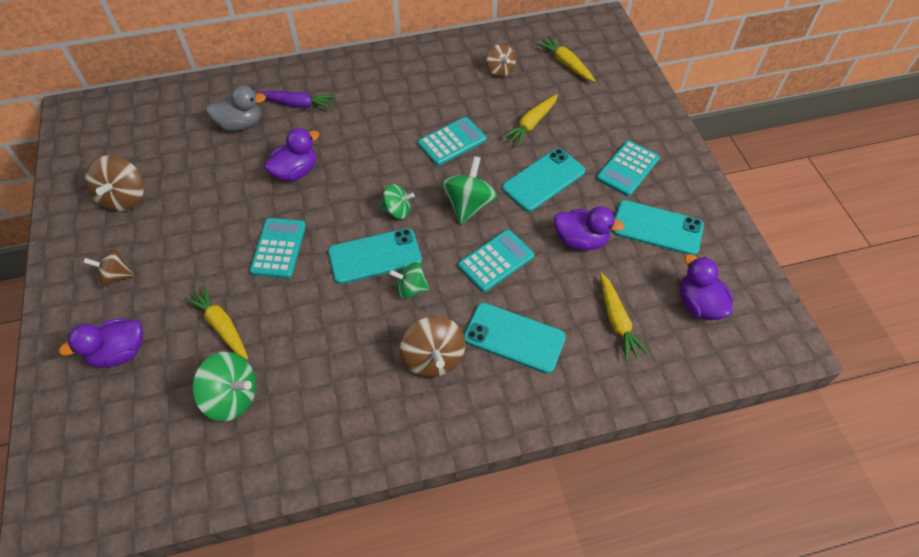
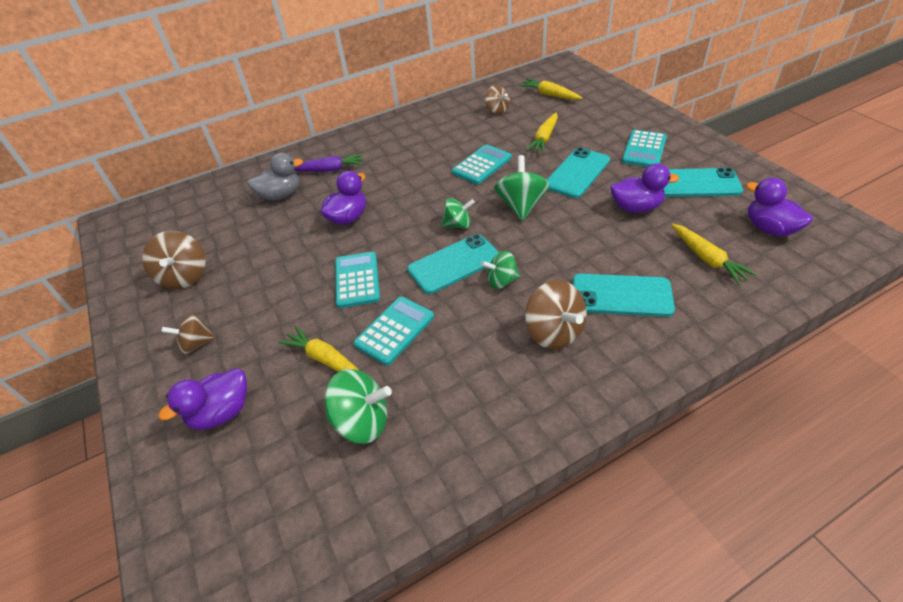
camera: 10 degrees left, 10 degrees down
(496, 261) = (569, 240): turquoise calculator -> turquoise calculator (394, 330)

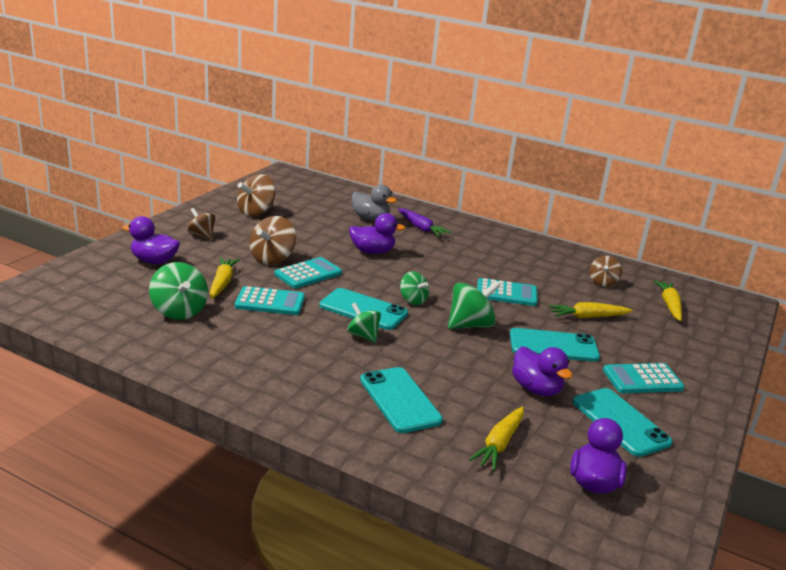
camera: 50 degrees right, 20 degrees down
(553, 332) = (325, 372): brown spinning top -> brown spinning top (272, 259)

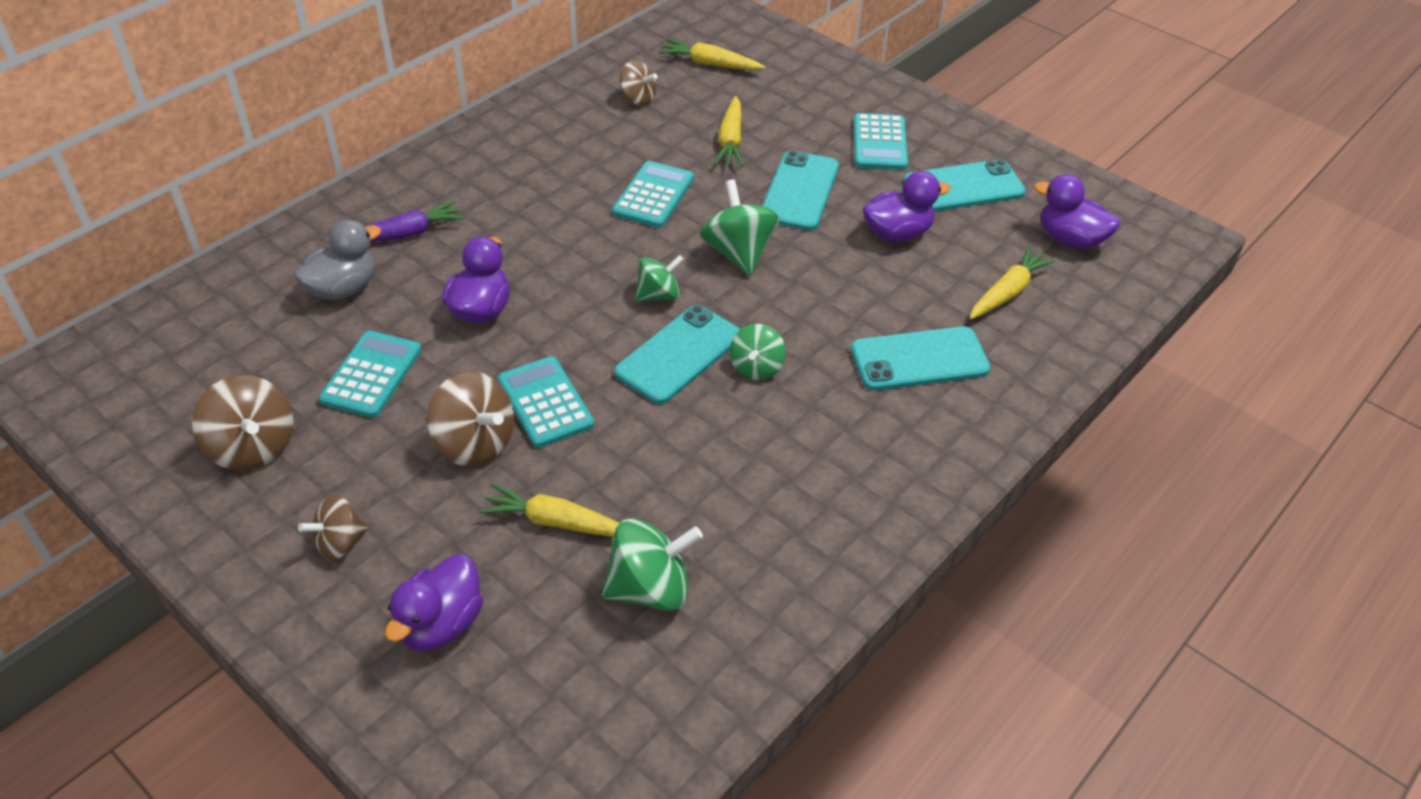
camera: 75 degrees left, 20 degrees up
(270, 302) = (637, 463): turquoise calculator -> turquoise calculator (371, 375)
(363, 336) = (756, 367): green spinning top -> green spinning top turned 45 degrees counterclockwise
(499, 444) = (1008, 292): yellow carrot -> yellow carrot turned 90 degrees counterclockwise

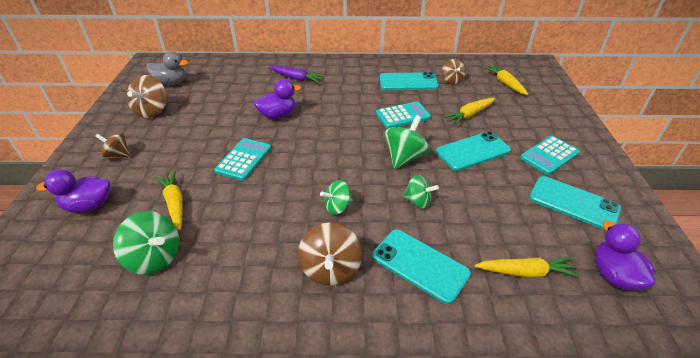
camera: 50 degrees right, 5 degrees down
(343, 289) = (252, 83): grey duck -> grey duck (171, 83)
(371, 375) = (214, 113): turquoise calculator -> none
(475, 444) = (201, 156): brown spinning top -> brown spinning top (330, 269)
(658, 295) = (345, 151): green spinning top -> green spinning top (418, 201)
(679, 354) = (316, 178): turquoise phone -> turquoise phone (408, 82)
(897, 233) = (498, 199): purple duck -> none

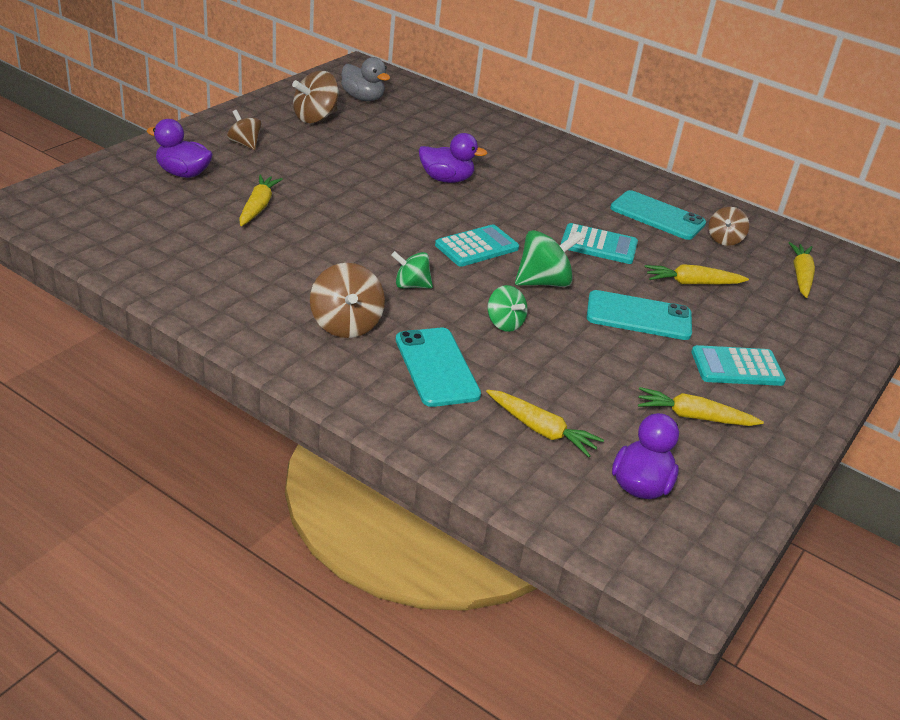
camera: 30 degrees right, 5 degrees down
(155, 258) = (202, 238): green spinning top -> none
(243, 159) = (362, 202): turquoise calculator -> turquoise calculator (476, 247)
(296, 78) = (514, 152): purple carrot -> none
(330, 269) = (346, 325): brown spinning top -> brown spinning top turned 45 degrees counterclockwise
(573, 203) = (693, 417): turquoise phone -> yellow carrot

